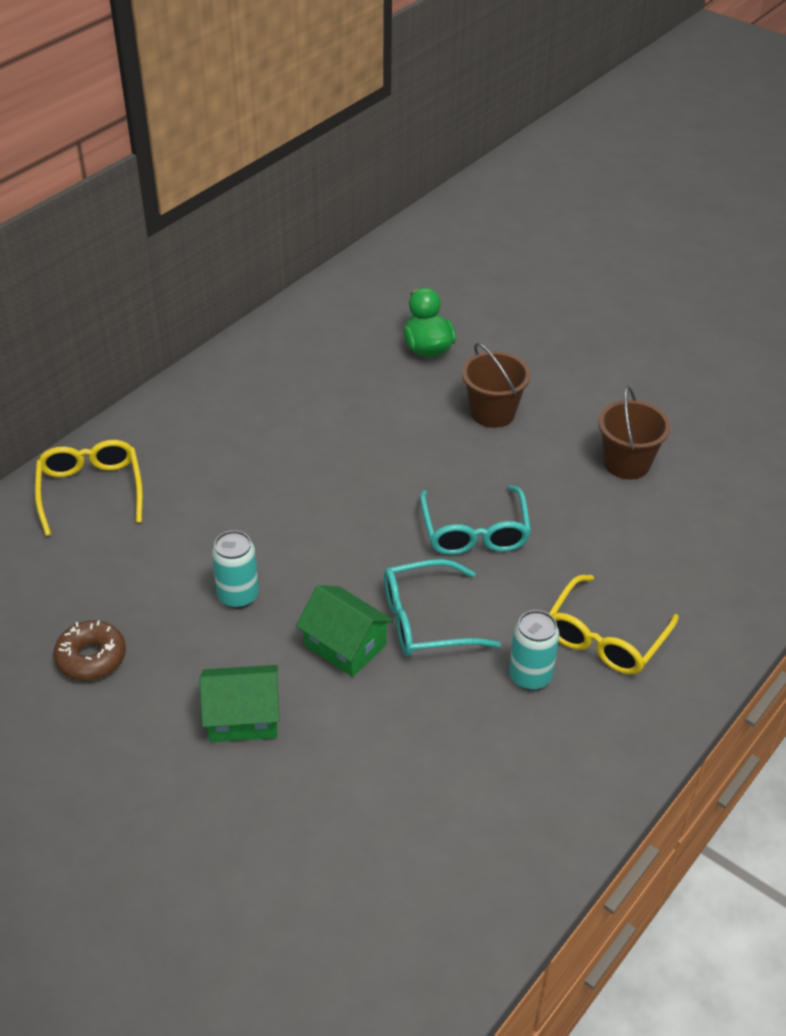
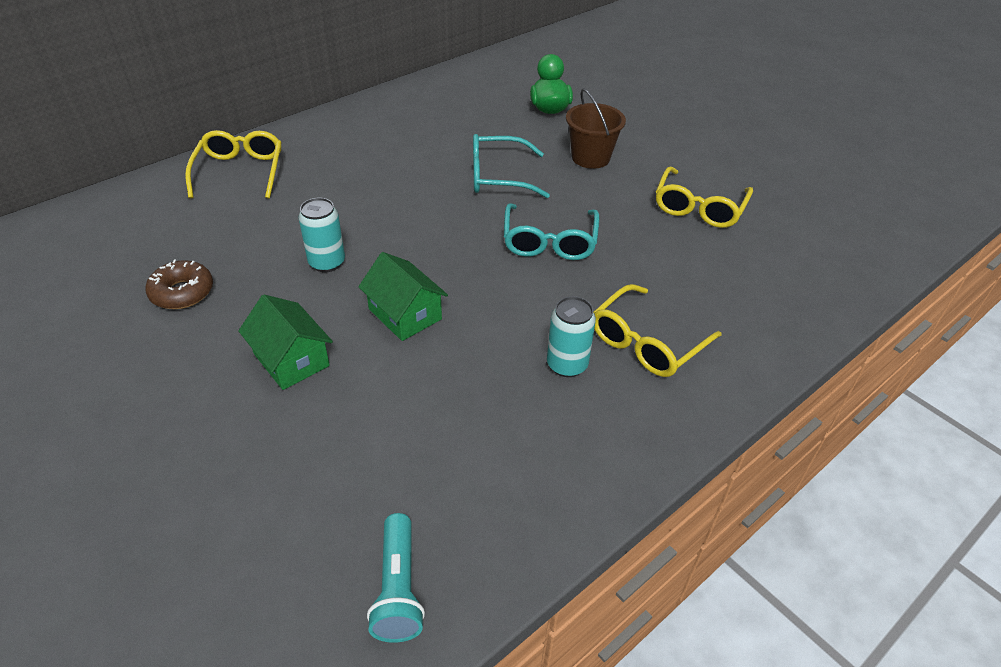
camera: 10 degrees right, 0 degrees up
(243, 717) = (291, 359): green house -> green house turned 45 degrees clockwise
(426, 620) = (484, 305): turquoise glasses -> turquoise glasses (498, 176)
(432, 929) = (398, 588): none -> turquoise flashlight
(626, 463) = (699, 207): brown bucket -> yellow glasses

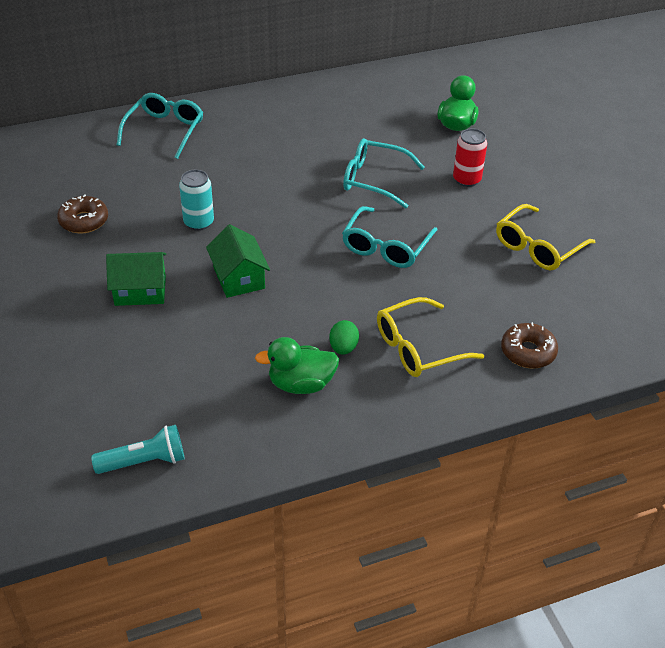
camera: 20 degrees right, 0 degrees up
(240, 172) = (164, 130): yellow glasses -> turquoise glasses
(291, 359) = (140, 291): green house -> green house turned 75 degrees counterclockwise
(398, 588) = (144, 461): turquoise flashlight -> turquoise flashlight turned 120 degrees counterclockwise
(543, 422) = (301, 384): none -> green duck
(567, 365) = (343, 348): turquoise can -> green egg
(590, 158) = (466, 180): brown bucket -> red can
(759, 317) = (528, 352): none -> brown donut

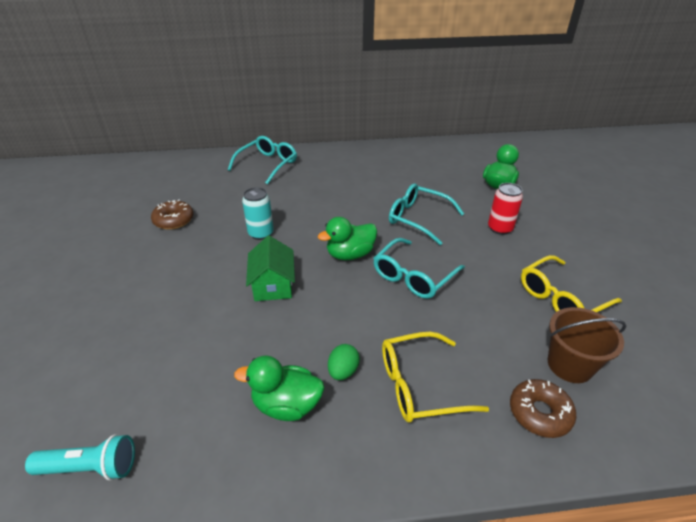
camera: 15 degrees right, 5 degrees down
(140, 291) = (185, 283): green house -> none
(310, 233) = (350, 254): none -> green duck
(550, 308) = (570, 365): none -> brown bucket

